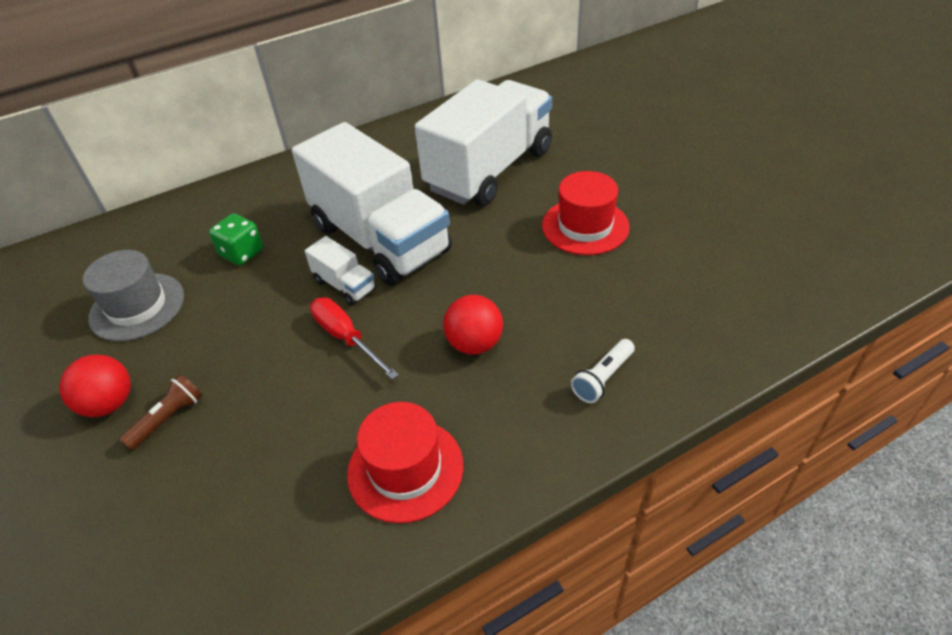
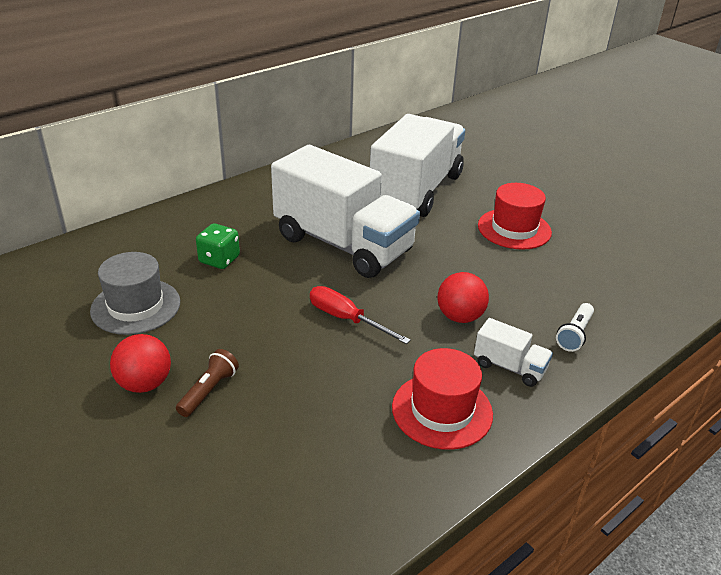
camera: 15 degrees left, 10 degrees down
(345, 285) = (327, 280): white truck -> white truck (509, 367)

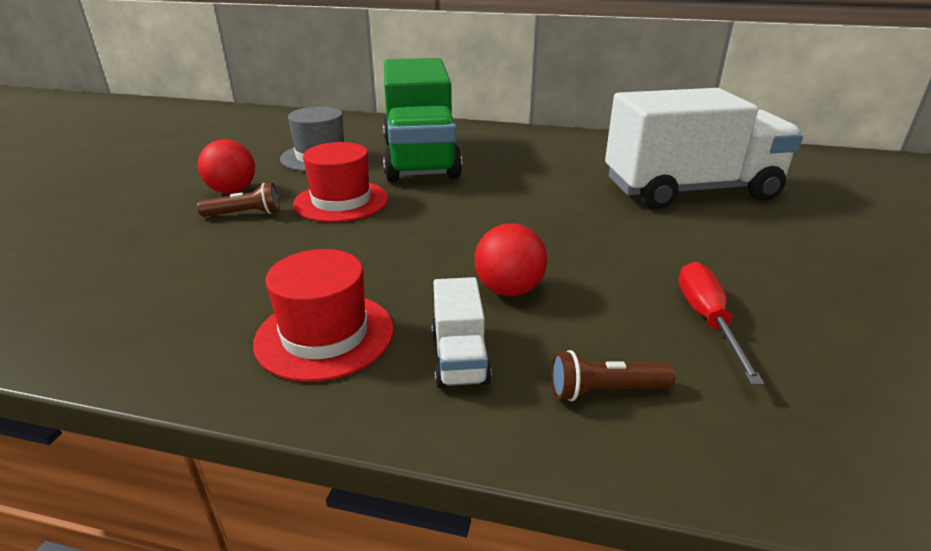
camera: 55 degrees right, 5 degrees down
(219, 260) = (420, 159): green dice -> green truck
(343, 244) = (527, 192): white truck -> none
(346, 319) = (414, 232): red screwdriver -> red screwdriver (707, 320)
(514, 229) = (748, 266): red hat -> red hat (341, 201)
(574, 334) = (605, 391): white flashlight -> brown flashlight

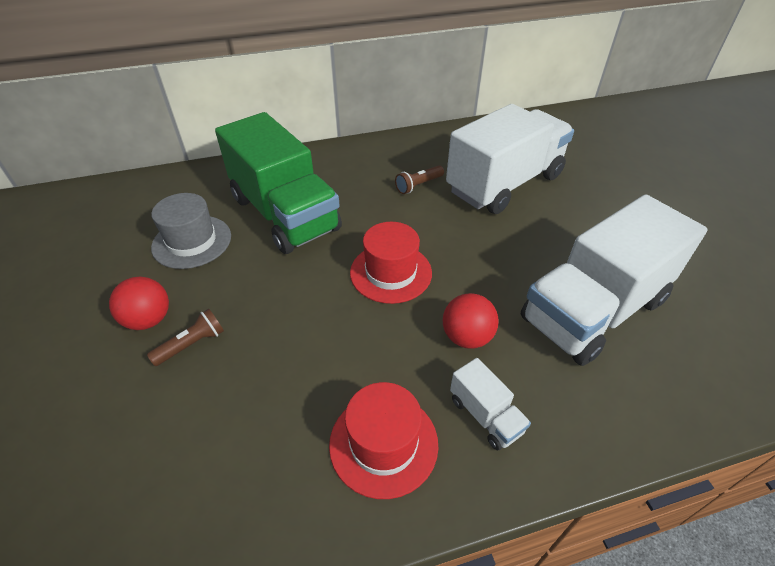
camera: 30 degrees left, 15 degrees up
(341, 201) = (264, 293): red hat -> red hat (391, 272)
(605, 391) = (583, 398): brown flashlight -> brown flashlight (418, 185)
(707, 320) = (593, 310): red screwdriver -> white truck

